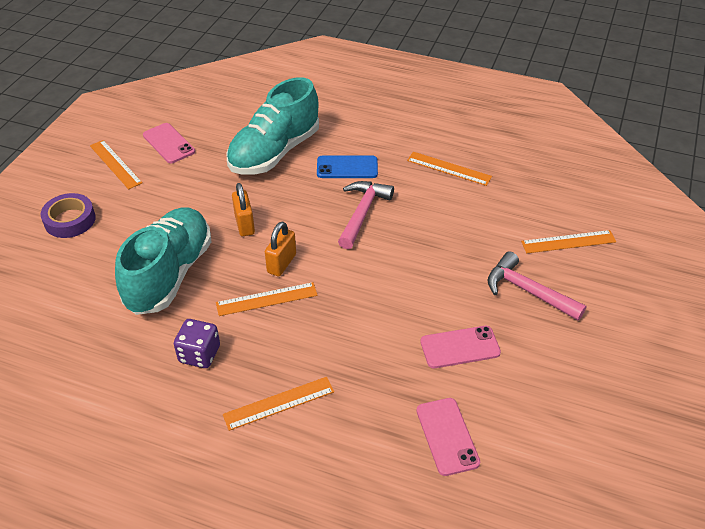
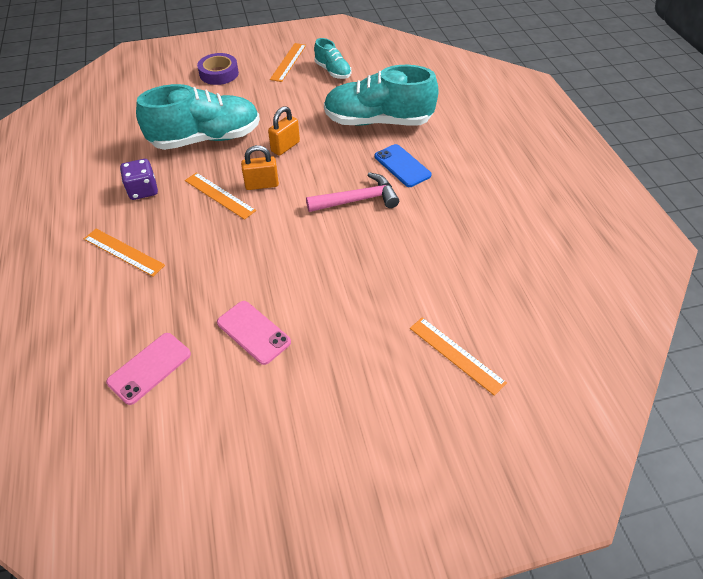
camera: 55 degrees right, 5 degrees up
(169, 143) = (333, 71): pink phone -> turquoise shoe
(449, 168) = (468, 225): orange ruler -> none
(527, 291) = (360, 351): pink hammer -> none

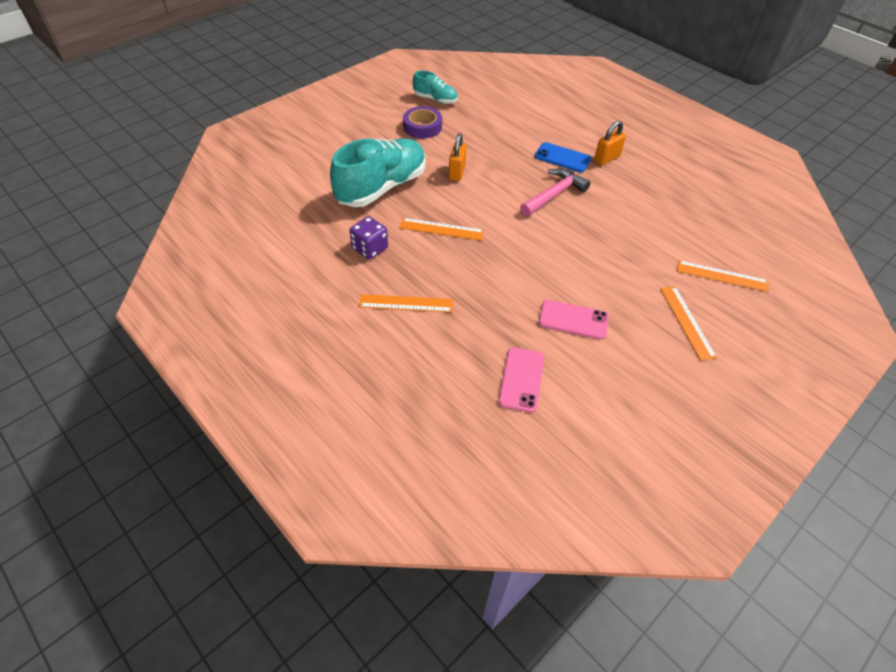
camera: 30 degrees left, 0 degrees up
(219, 73) = (336, 129): purple tape -> purple tape (422, 127)
(262, 184) = (468, 208): orange padlock -> orange padlock (606, 158)
(288, 62) = (389, 102): orange ruler -> orange ruler (686, 322)
(377, 121) = (511, 129): turquoise shoe -> none

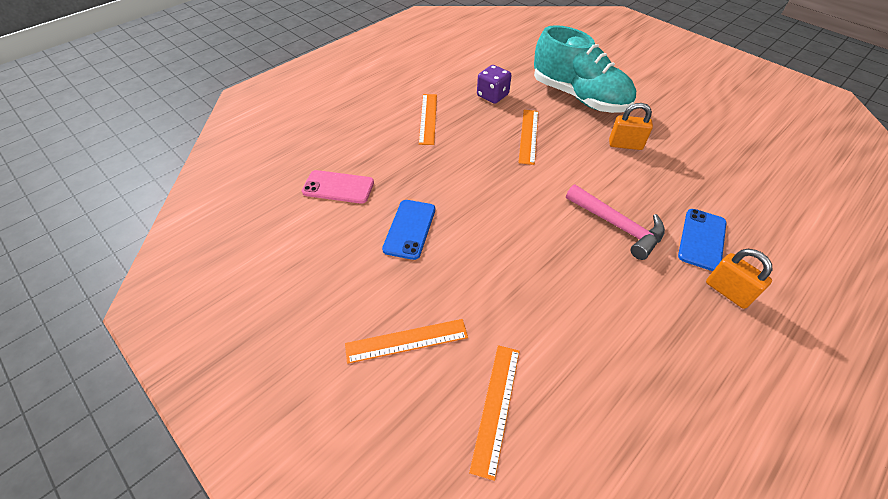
camera: 90 degrees right, 0 degrees up
(422, 127) = (697, 118): purple tape -> none
(435, 99) = (761, 126): turquoise shoe -> none
(573, 320) = (410, 229): pink phone -> blue phone

